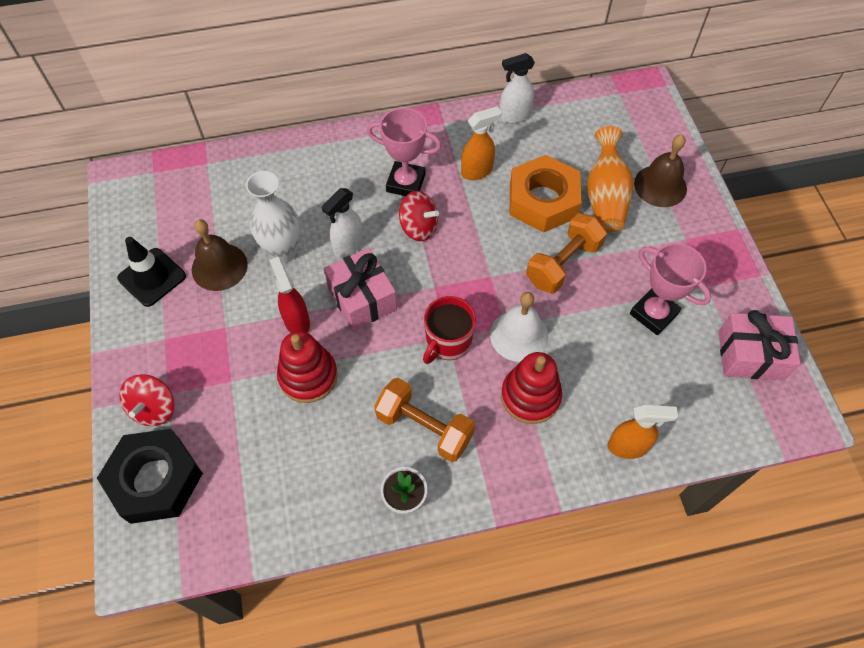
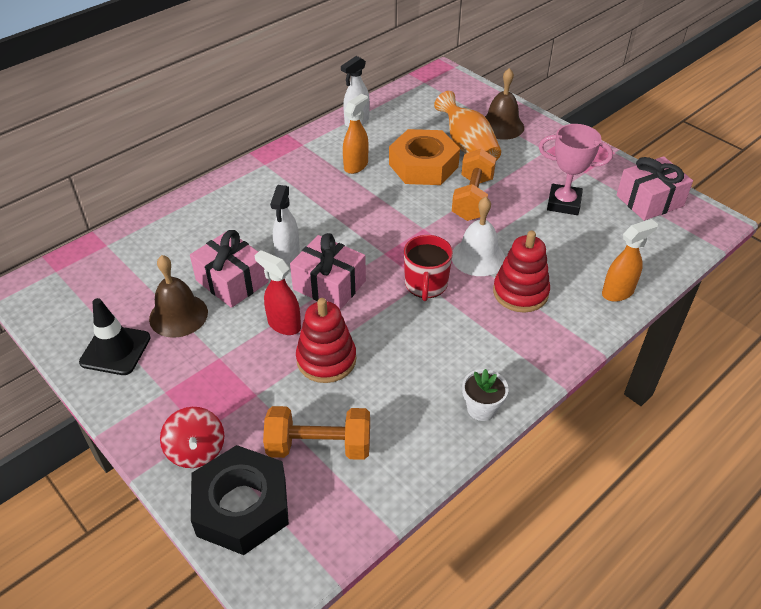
camera: 30 degrees left, 15 degrees down
(283, 252) = (232, 281): white vase -> pink gift
(406, 183) = (303, 194): pink trophy -> none
(419, 227) = (338, 219): red spinning top -> none
(424, 427) = (455, 351): orange dumbbell -> orange dumbbell (319, 446)

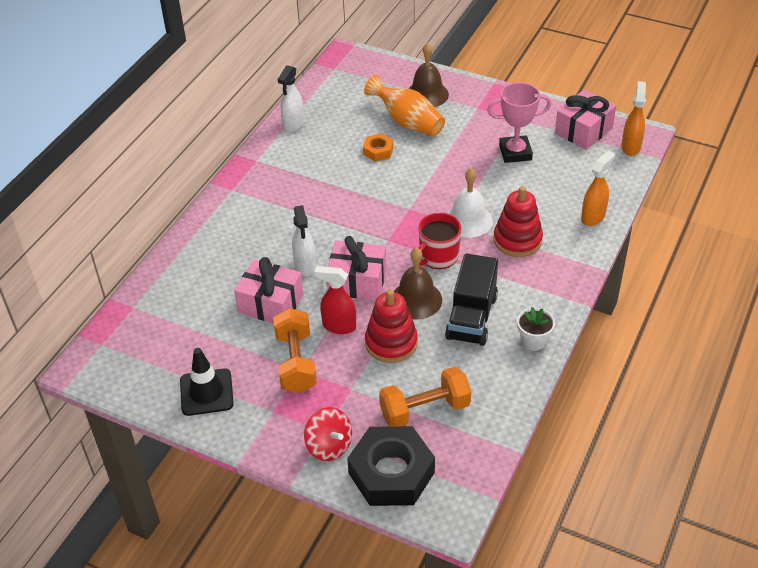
camera: 20 degrees left, 0 degrees up
(178, 315) = (242, 347): brown bell -> brown bell (416, 299)
(356, 165) = (318, 167): orange spray bottle -> orange spray bottle (631, 147)
(423, 165) = (378, 151): orange nut -> orange nut, size x0.48
(426, 285) = (438, 257): red mug -> red mug turned 60 degrees clockwise
(426, 359) = (471, 317): none -> black truck
(472, 199) = (437, 170): orange dumbbell -> orange dumbbell (296, 362)

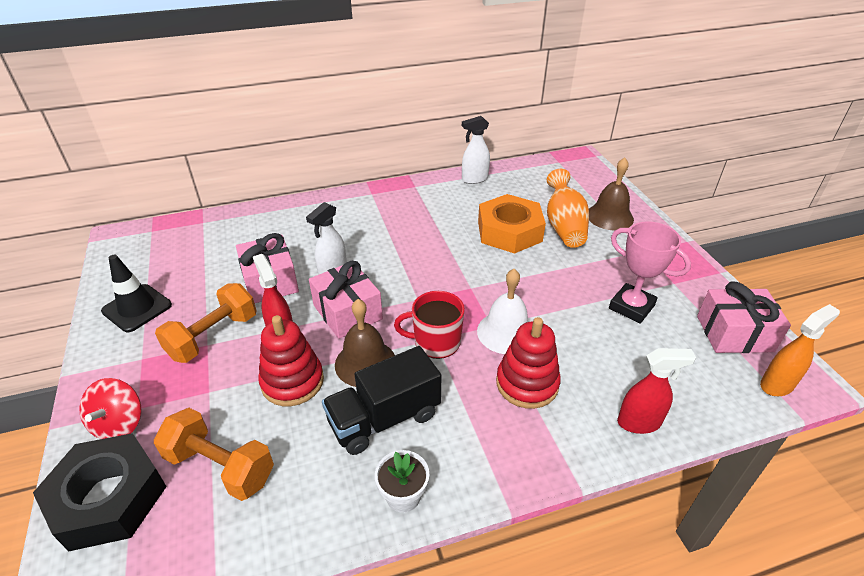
camera: 45 degrees right, 5 degrees down
(378, 151) = (509, 231): orange nut -> orange nut, size x2.07
(593, 217) = (639, 422): orange spray bottle -> red spray bottle

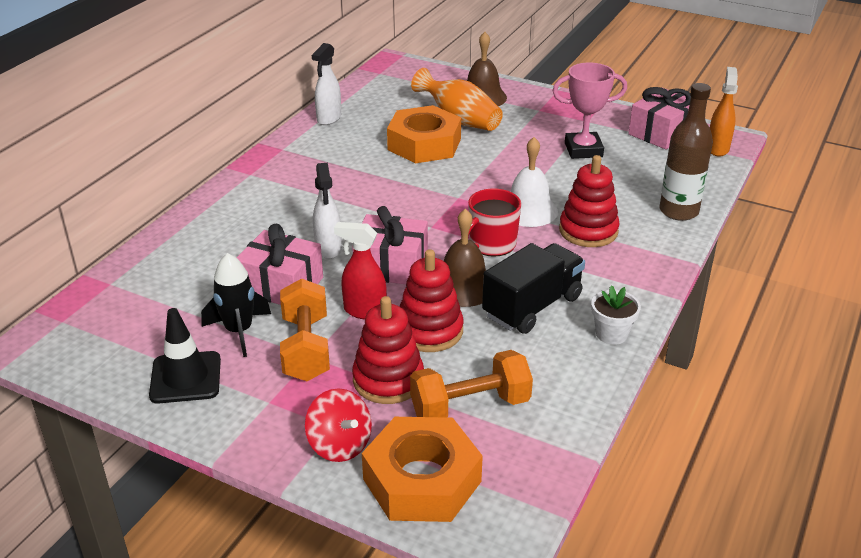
camera: 45 degrees left, 5 degrees down
(108, 498) = (422, 480): black nut -> orange nut
(204, 297) = (239, 331): none -> black rocket
(214, 399) = (388, 380): none -> red stacking toy
(384, 418) = (532, 306): black truck -> black truck turned 150 degrees counterclockwise
(639, 422) = (678, 211): red spray bottle -> brown bottle

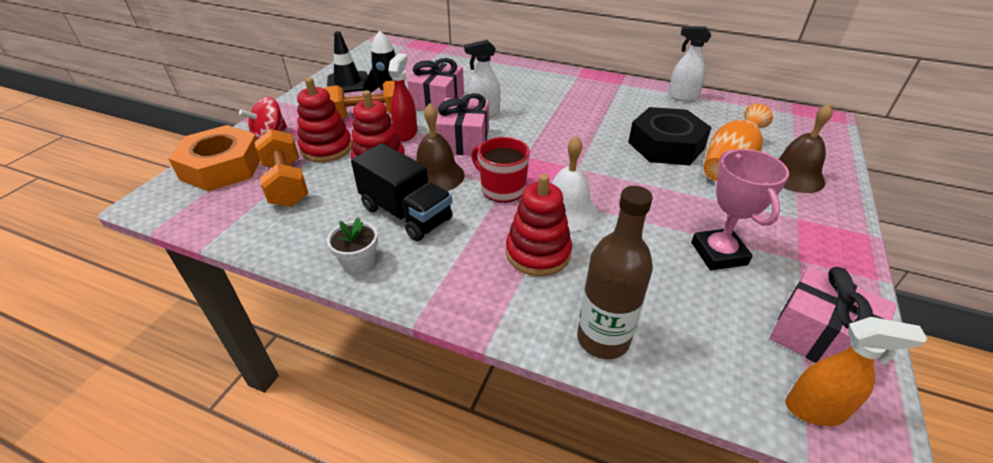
camera: 85 degrees right, 5 degrees up
(424, 144) = (666, 145): orange nut -> black nut

